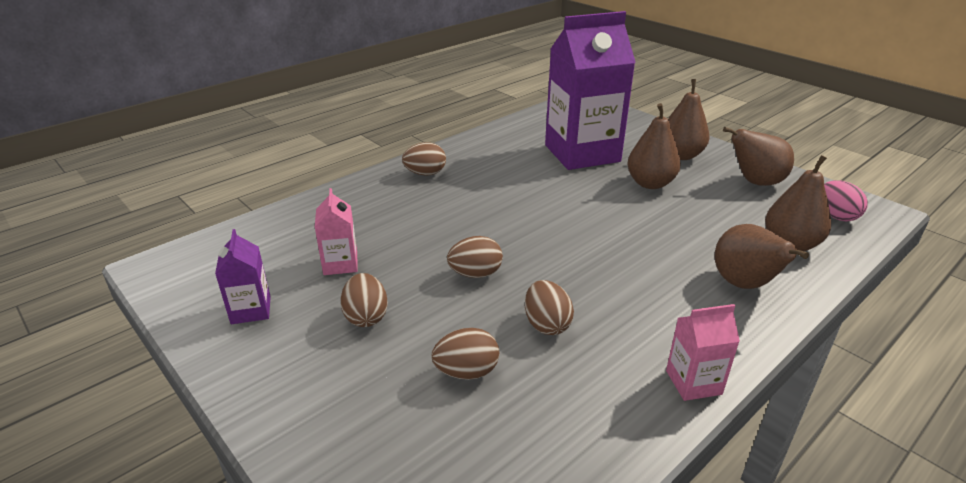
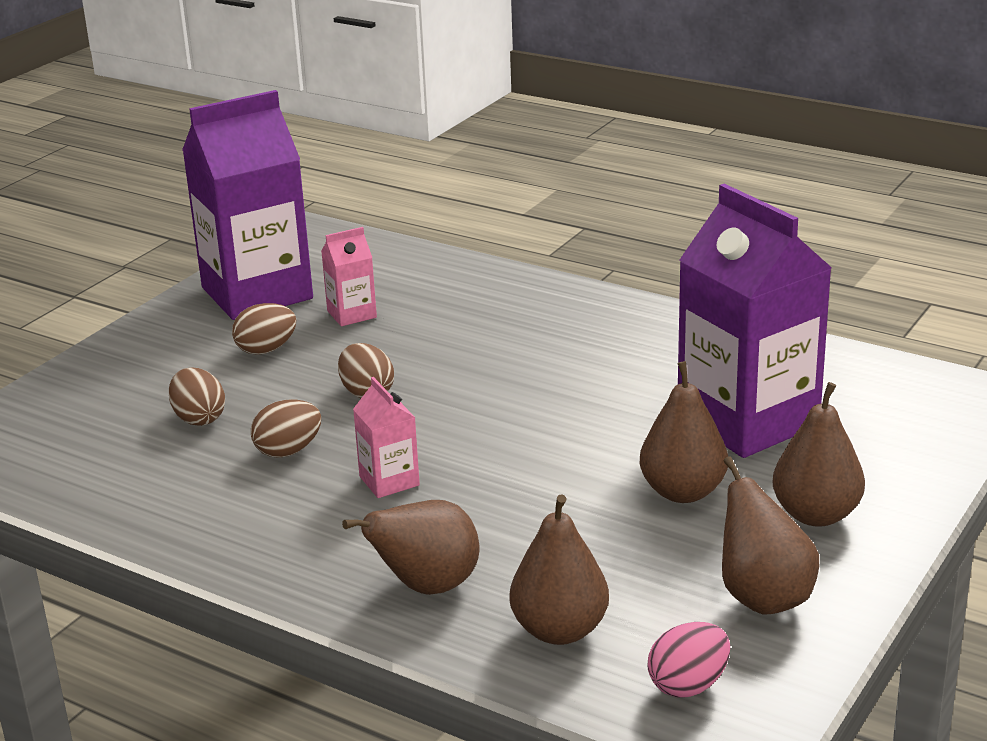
camera: 75 degrees right, 5 degrees down
(251, 310) = (257, 293): purple carton -> purple carton, size x2.30
(425, 173) = (588, 315): brown egg -> none
(693, 382) = (217, 552): pink carton -> pink carton (389, 481)

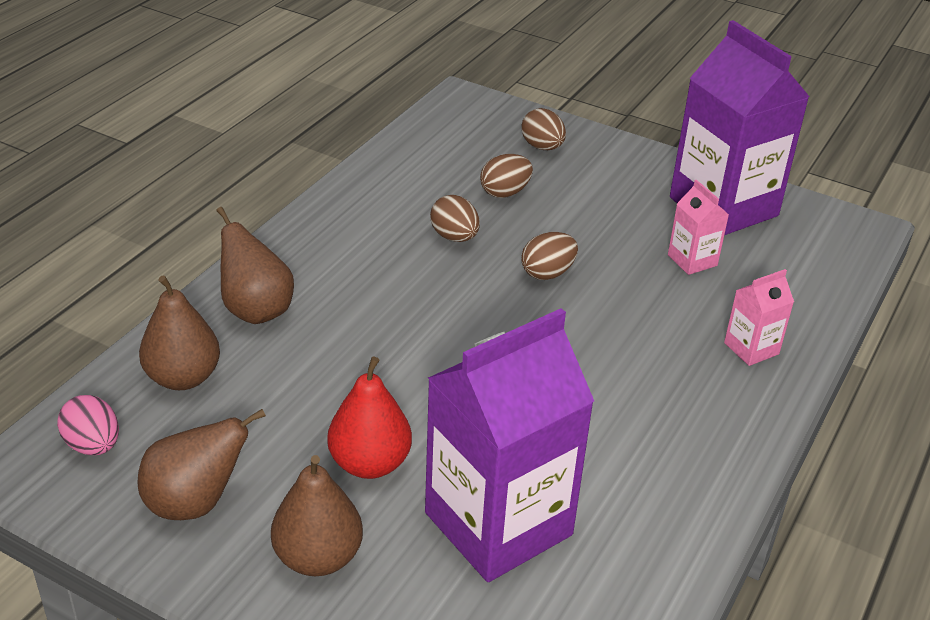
camera: 85 degrees right, 10 degrees up
(266, 350) = (619, 217): brown egg -> brown egg (542, 147)
(389, 481) = (405, 289): pink carton -> pink carton (751, 348)
(683, 492) = (370, 463): brown pear -> red pear

